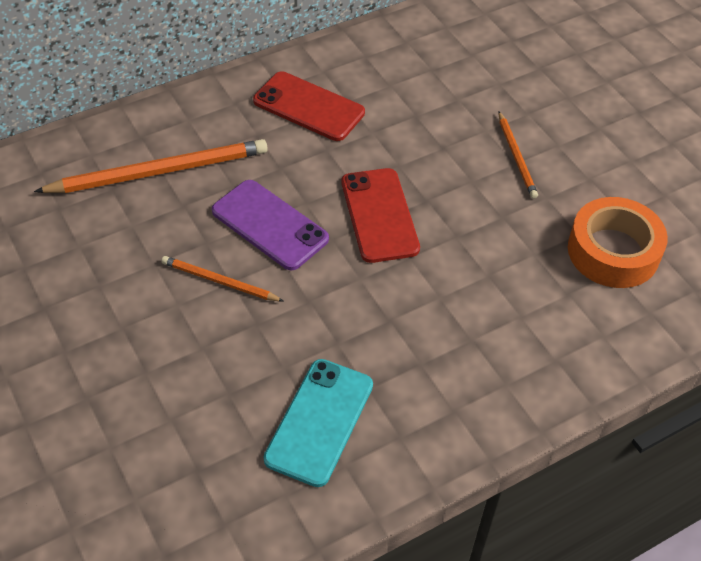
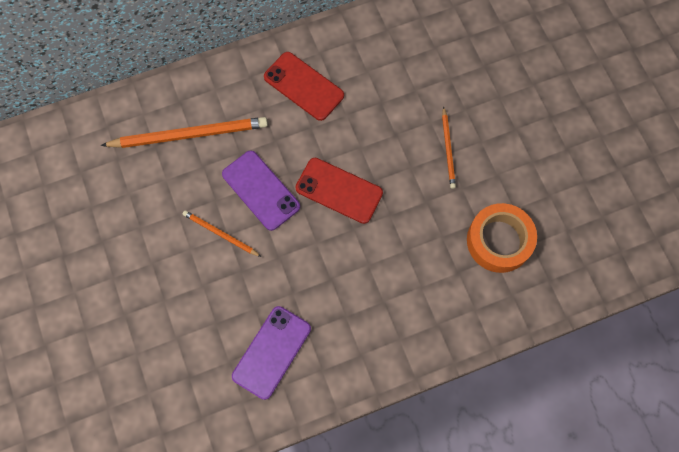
camera: 10 degrees right, 20 degrees up
(319, 422) = (271, 352): turquoise phone -> purple phone
(379, 215) = (339, 190): red phone -> red phone turned 60 degrees counterclockwise

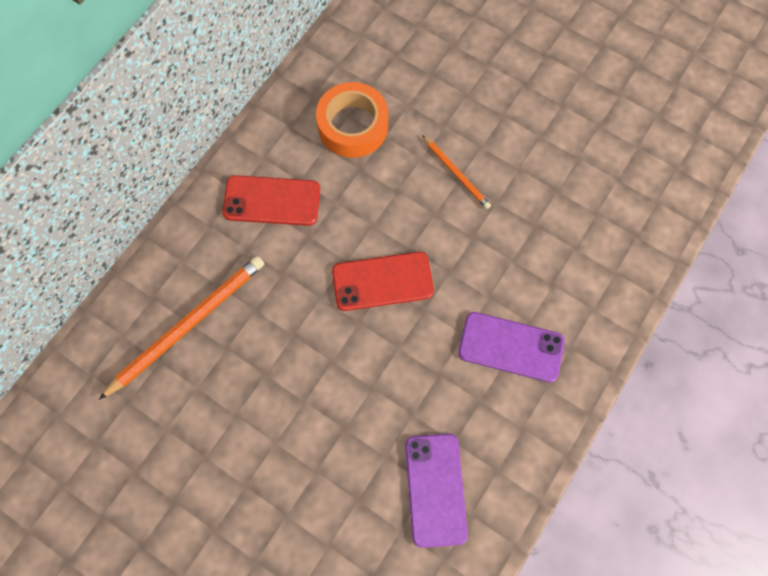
camera: 35 degrees left, 0 degrees up
(220, 234) = (295, 405): orange pencil -> none
(261, 190) = (304, 333): purple phone -> purple phone (511, 347)
(499, 241) = (566, 229): orange tape -> orange tape (353, 126)

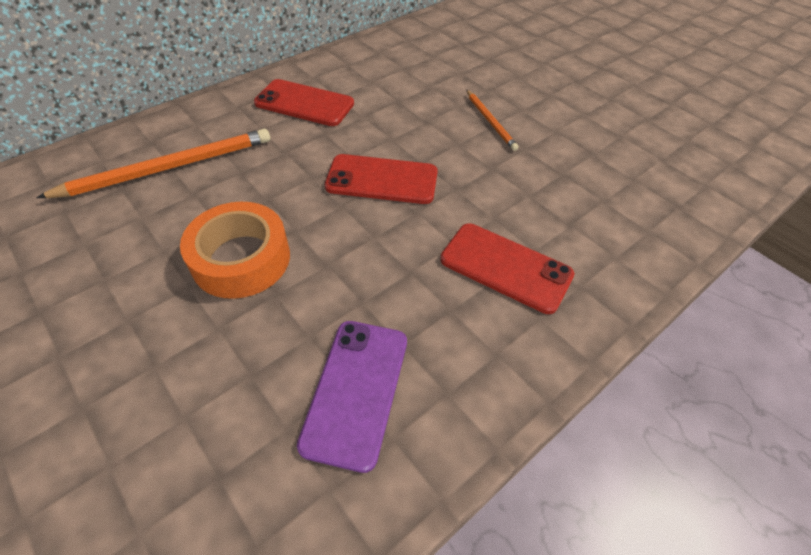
camera: 15 degrees right, 20 degrees down
(353, 126) = (404, 74): orange tape -> orange tape (241, 259)
(511, 347) = (505, 267): purple phone -> red phone

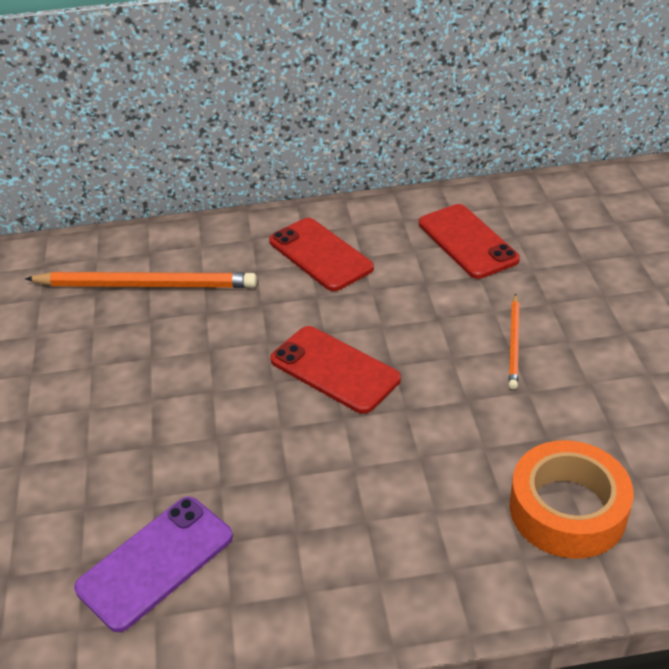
camera: 35 degrees right, 10 degrees down
(241, 259) = (147, 400): orange tape -> orange tape (567, 509)
(505, 267) = (387, 514): red phone -> red phone (467, 241)

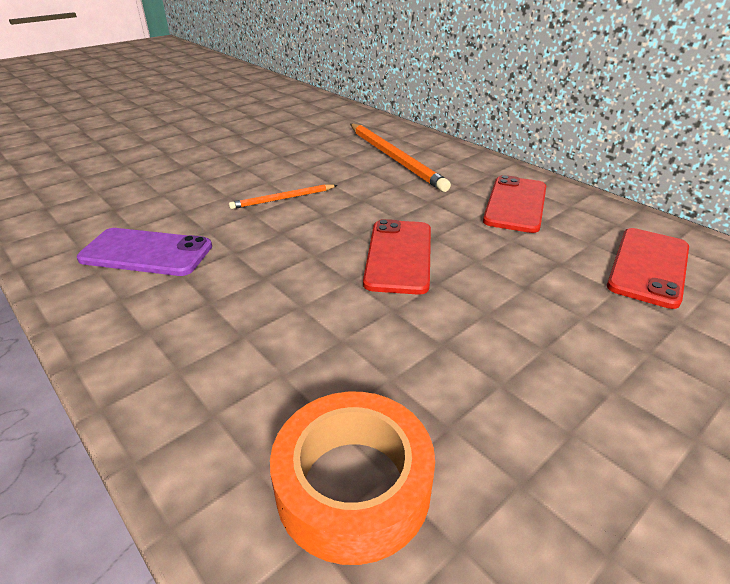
camera: 55 degrees right, 5 degrees down
(514, 343) = (555, 347): orange pencil -> orange pencil (282, 199)

